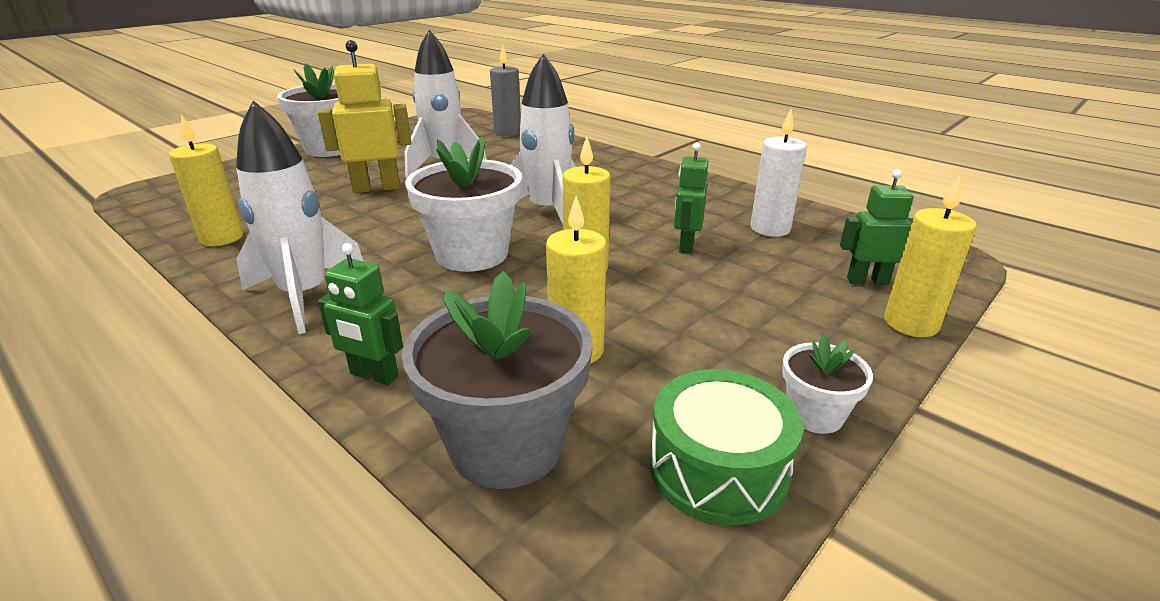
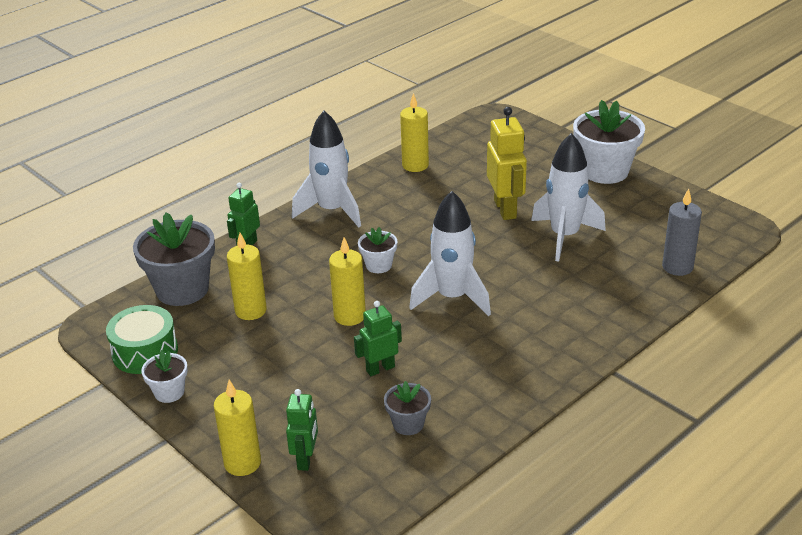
camera: 95 degrees right, 5 degrees up
(472, 254) = (378, 265): white flower pot -> white flower pot, size x0.51
(686, 245) = (380, 369): green robot -> green robot turned 45 degrees counterclockwise
(770, 229) = (408, 424): white candle -> grey flower pot

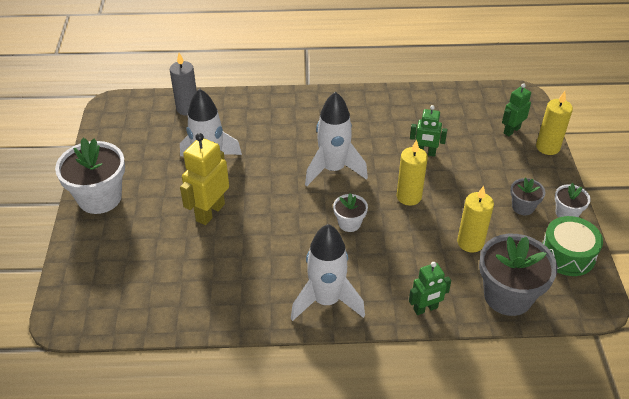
camera: 140 degrees left, 10 degrees up
(408, 424) = (441, 117): grey flower pot -> grey flower pot (523, 207)
(415, 165) = (206, 306): yellow candle -> none

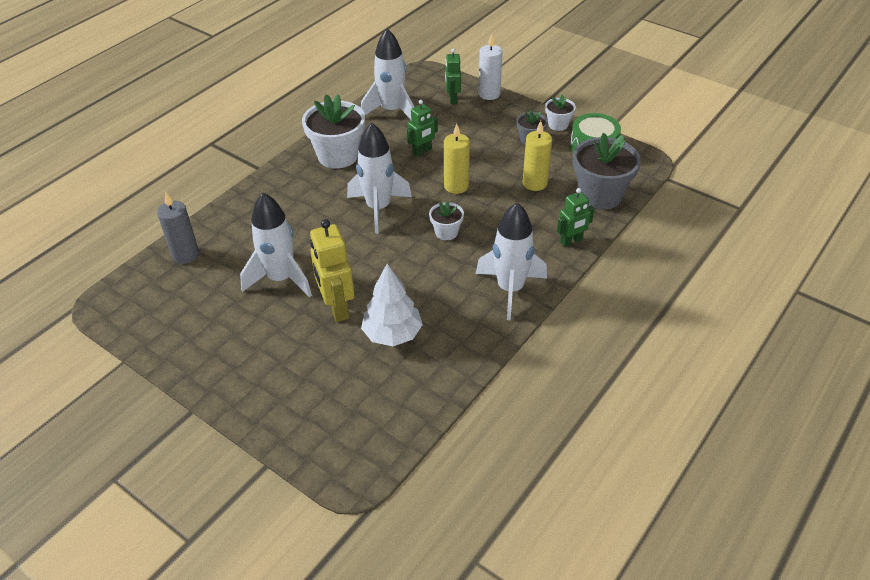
camera: 50 degrees left, 0 degrees up
(100, 198) = (225, 375): white flower pot -> white flower pot (338, 156)
(212, 259) = (392, 334): none -> white tree
(425, 309) = (571, 241): green robot -> green robot turned 45 degrees clockwise
(451, 107) = (392, 111): none -> white rocket
(547, 147) = (489, 94): yellow candle -> white candle

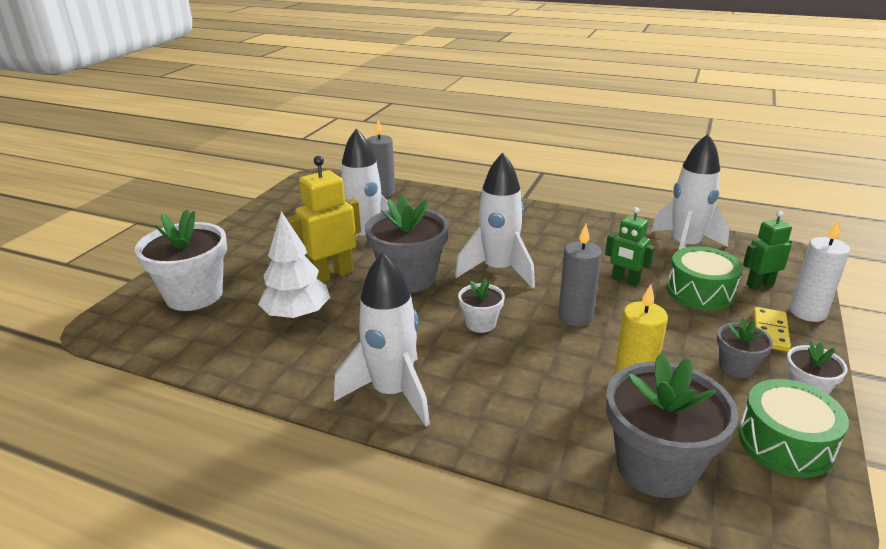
camera: 75 degrees right, 15 degrees down
(338, 156) = (571, 231): white flower pot -> white flower pot (194, 295)
(365, 260) = (409, 278): none -> grey flower pot
(450, 125) = (700, 292): none -> green drum
(456, 186) = (575, 316): yellow candle -> grey candle
(502, 115) = (770, 331): none -> yellow domino
(571, 241) = (518, 443): green robot -> none

